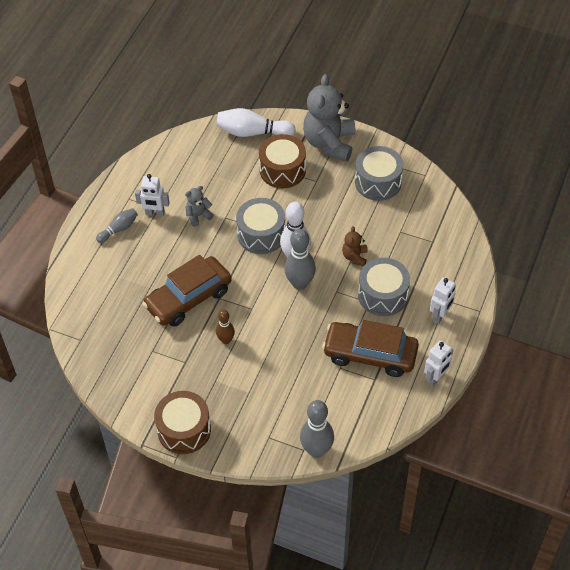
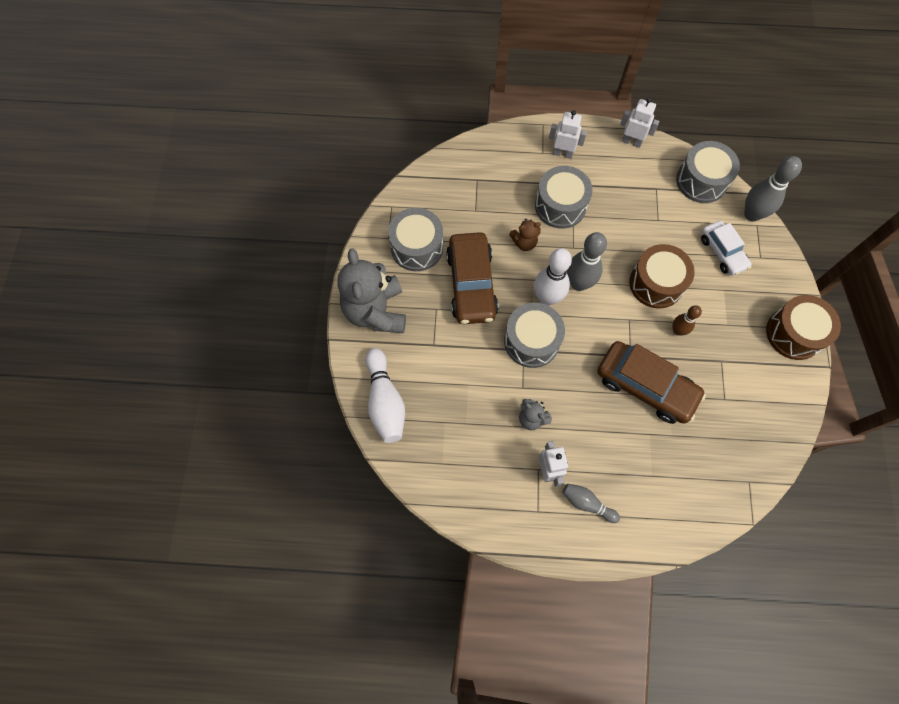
camera: 110 degrees left, 15 degrees up
(282, 170) = (432, 349): brown drum -> brown drum (656, 283)
(286, 407) = (722, 252): none -> white car
(329, 143) = (376, 311): grey teddy bear -> grey teddy bear turned 90 degrees clockwise
(369, 421) = (701, 181): none -> grey drum
(370, 354) = (632, 199): brown car -> brown car (471, 284)

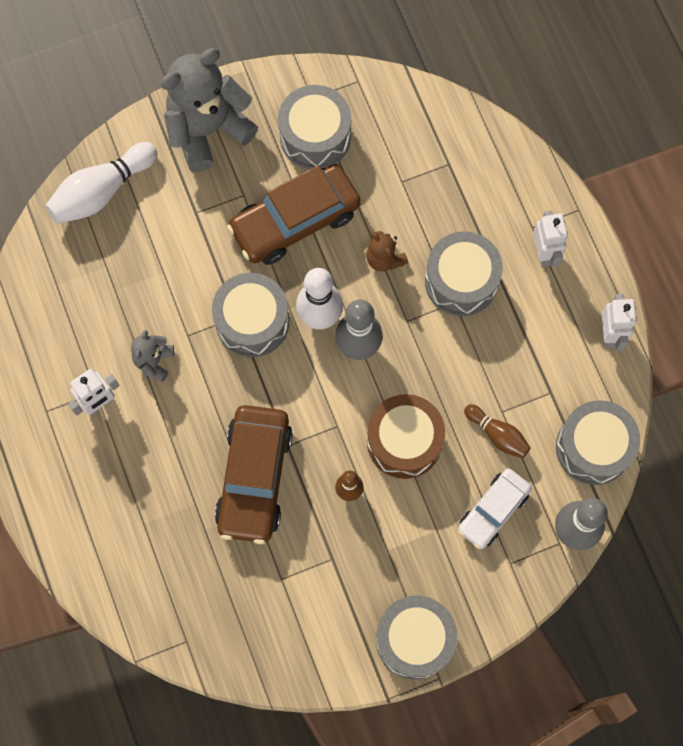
camera: 65 degrees right, 5 degrees up
(587, 503) = (78, 462): grey bowling pin -> none
(672, 229) = (497, 434): none -> brown bowling pin
(794, 334) = (414, 639): brown drum -> grey drum

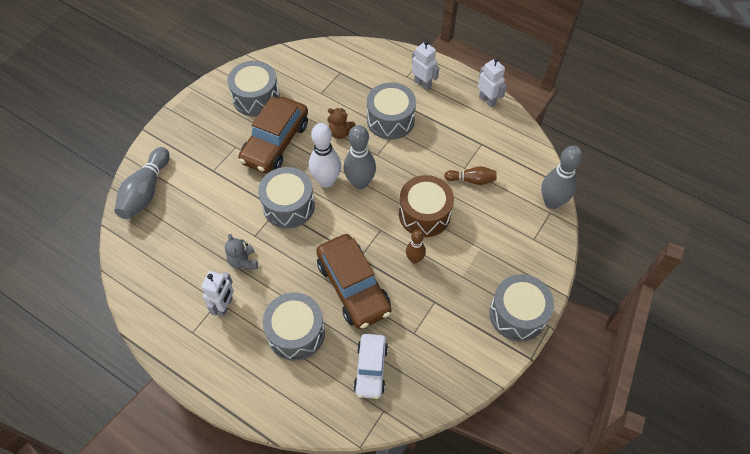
camera: 35 degrees left, 15 degrees down
(101, 191) = (146, 191): white bowling pin -> grey bowling pin
(208, 129) = (190, 127): grey teddy bear -> none
(493, 511) = (502, 218): white car -> white car (371, 369)
(593, 447) = (525, 156): grey drum -> grey drum (296, 332)

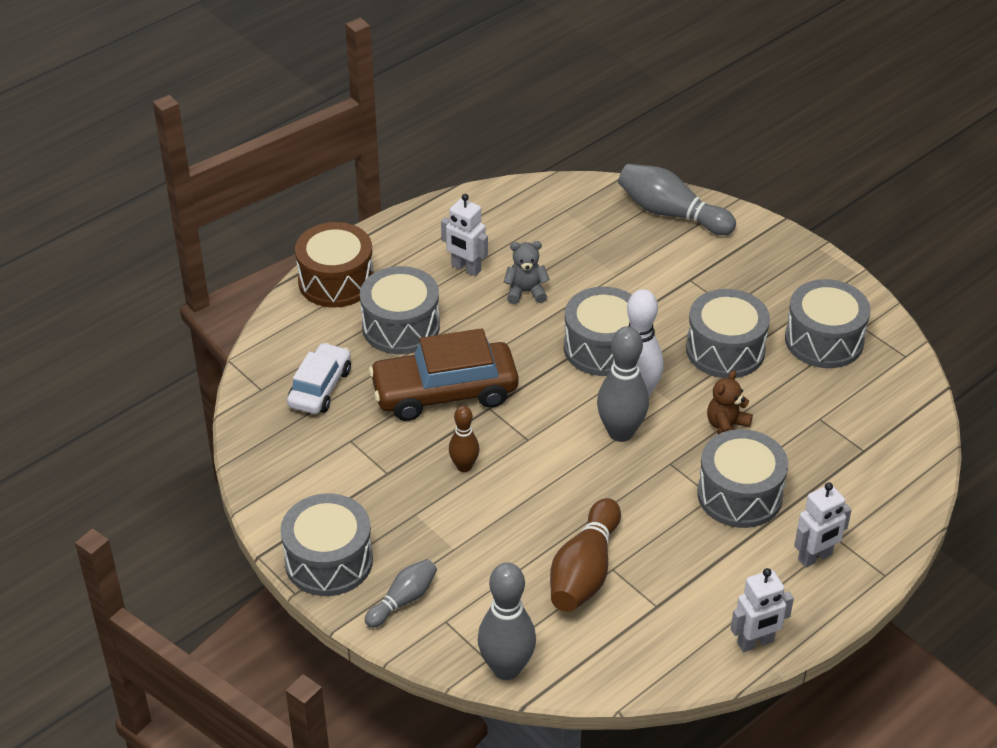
camera: 105 degrees right, 15 degrees down
(275, 143) = (725, 350): brown car -> grey drum
(371, 369) = (320, 388): white car -> white car turned 90 degrees clockwise
(424, 214) = (538, 496): brown drum -> brown drum (336, 281)
(471, 180) = (584, 571): brown bowling pin -> brown bowling pin, size x1.71
(529, 264) = (403, 600): none -> grey bowling pin

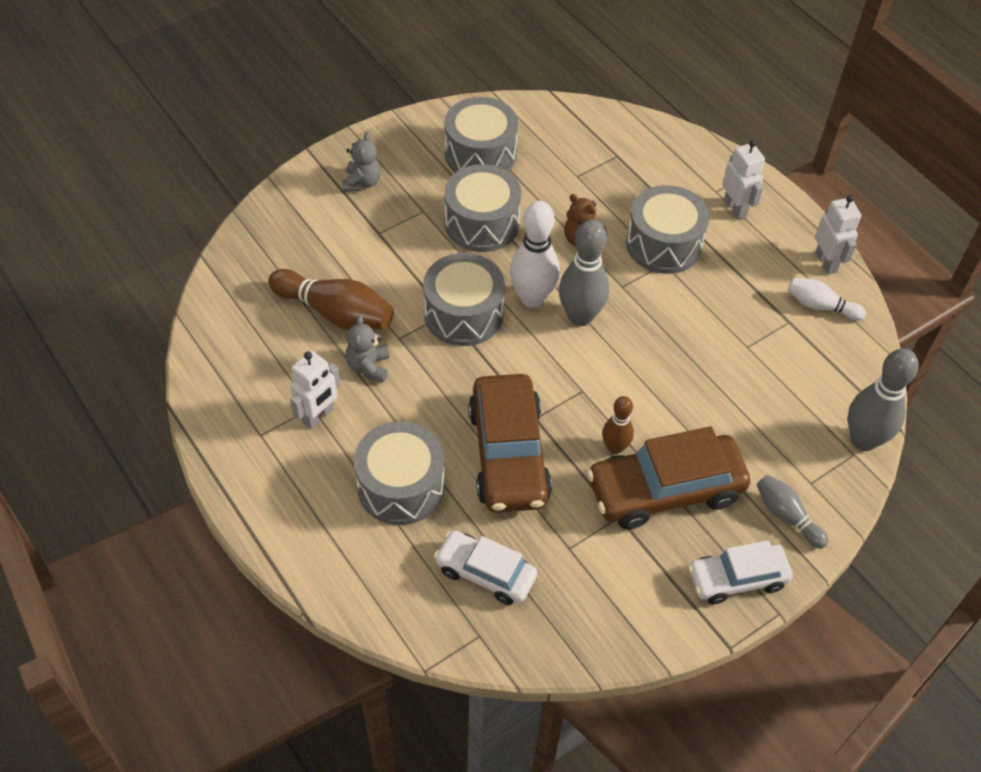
camera: 85 degrees left, 10 degrees up
(329, 561) = (737, 579): grey drum -> white car
(336, 281) = (311, 546): brown drum -> none
(420, 505) = (665, 490): none -> brown car
(584, 571) = (750, 367): brown bowling pin -> brown bowling pin (335, 313)
(671, 213) = (276, 231): grey bowling pin -> none
(686, 635) = (820, 306): none -> white bowling pin
(752, 260) = (362, 183): none -> grey teddy bear

